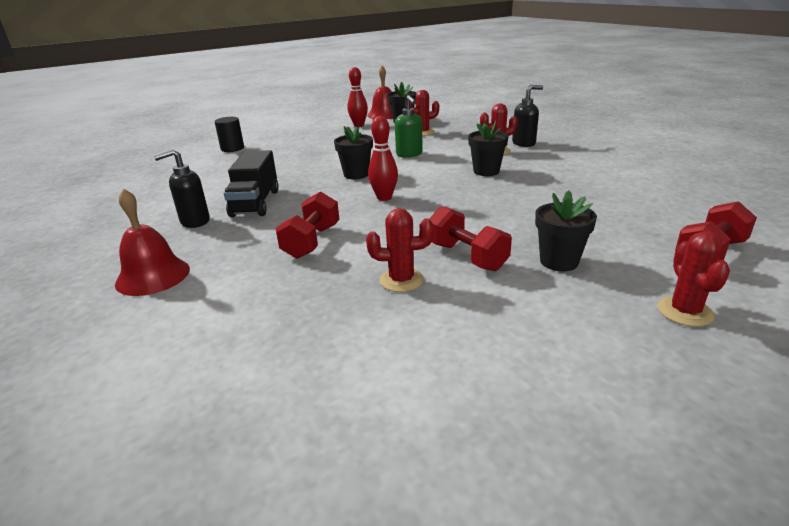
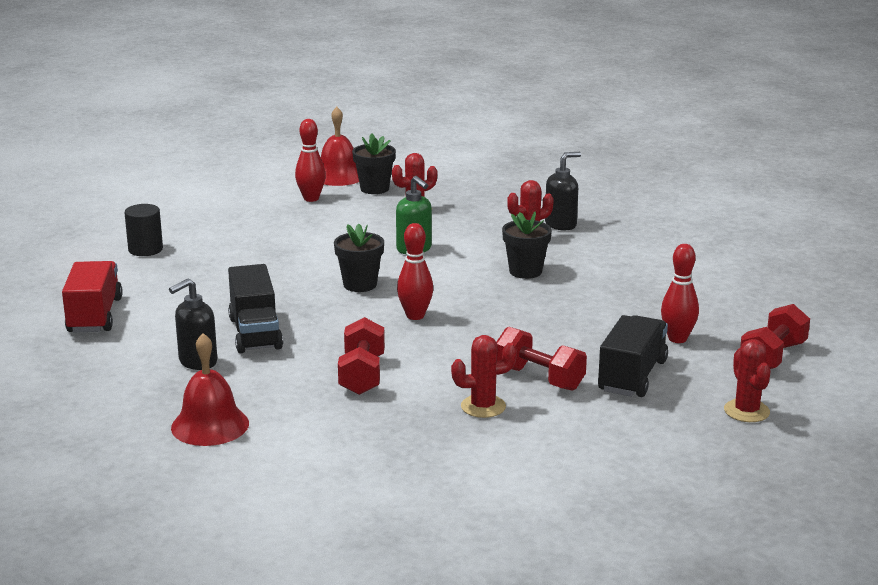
camera: 15 degrees left, 5 degrees down
(159, 185) = (95, 316): none -> red truck
(559, 261) = (632, 376): black flower pot -> black truck
(609, 229) = (677, 339): none -> red bowling pin

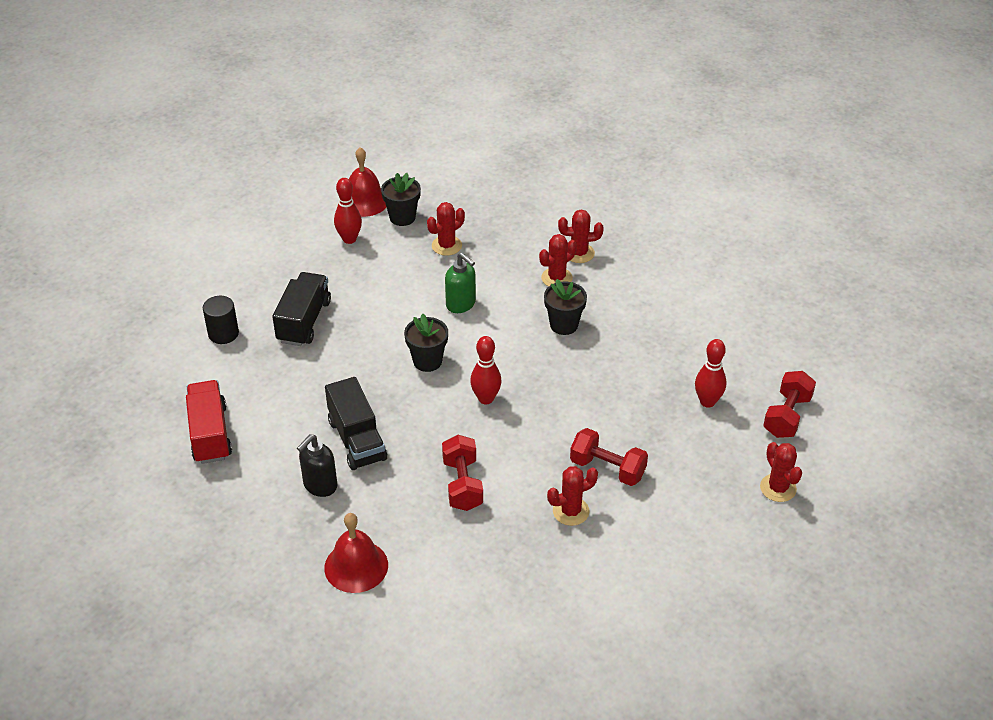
camera: 10 degrees left, 20 degrees up
(561, 225) = (579, 253): black soap dispenser -> red cactus
(632, 376) = (681, 456): black truck -> black truck (304, 321)

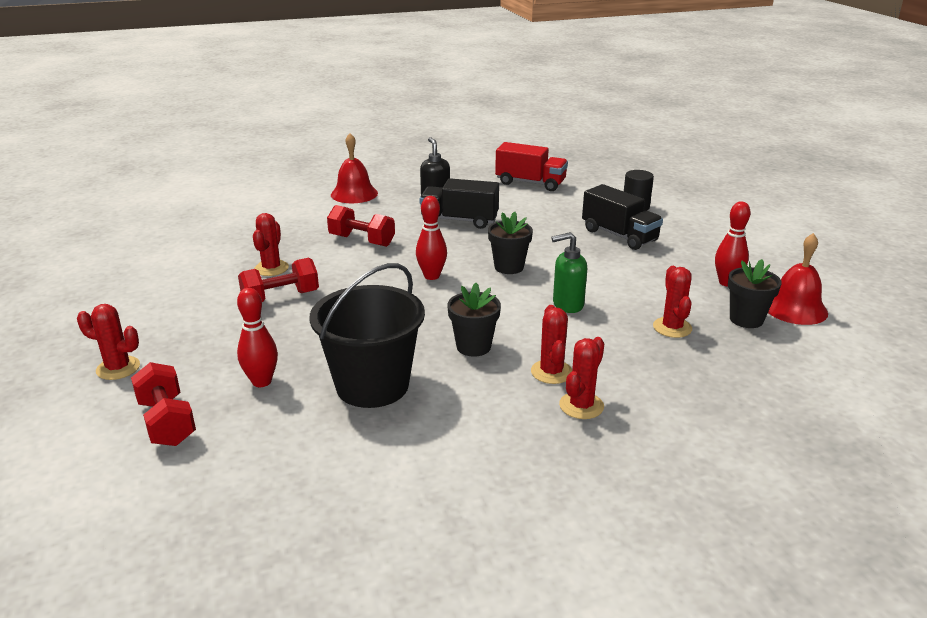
camera: 125 degrees right, 15 degrees down
(654, 348) = (372, 385): none -> black bucket

